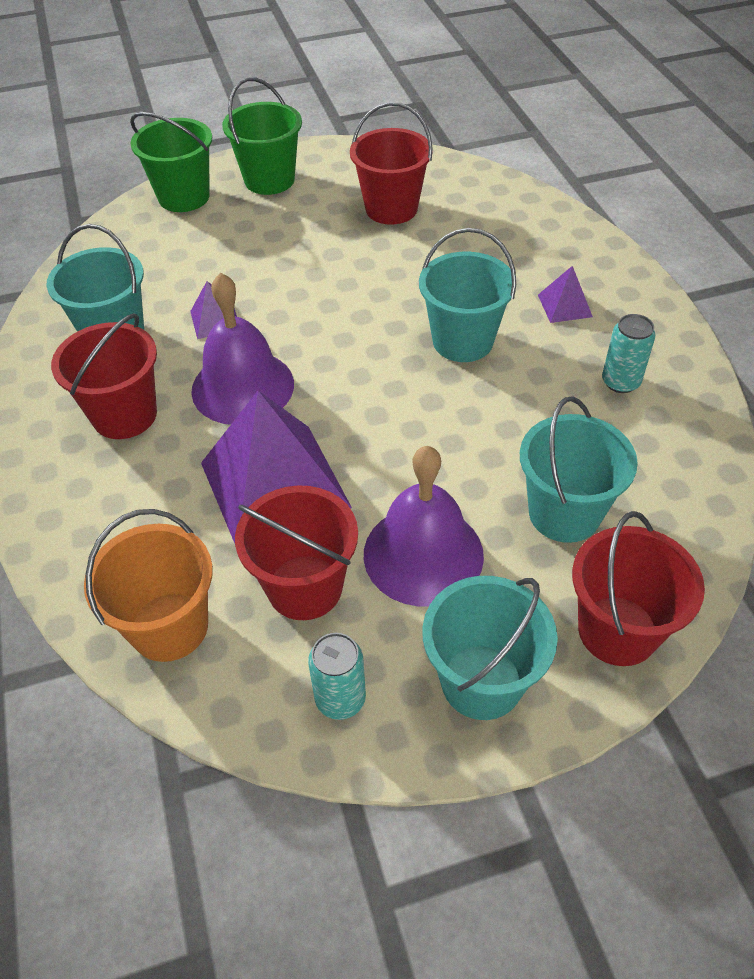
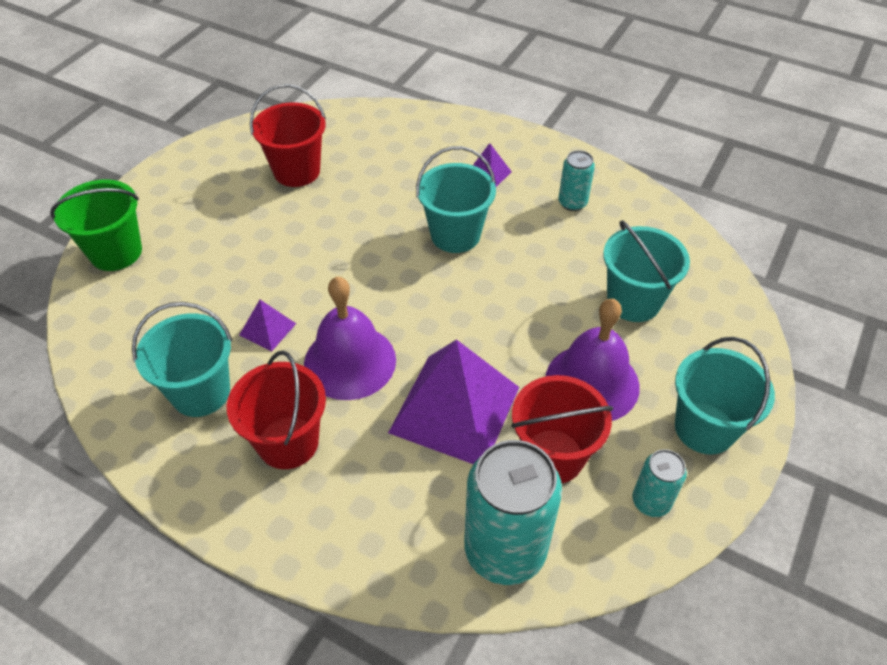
camera: 45 degrees left, 0 degrees up
(169, 626) = (505, 550): orange bucket -> turquoise can
(269, 180) = (173, 200): green bucket -> none
(617, 630) = (730, 346): red bucket -> none

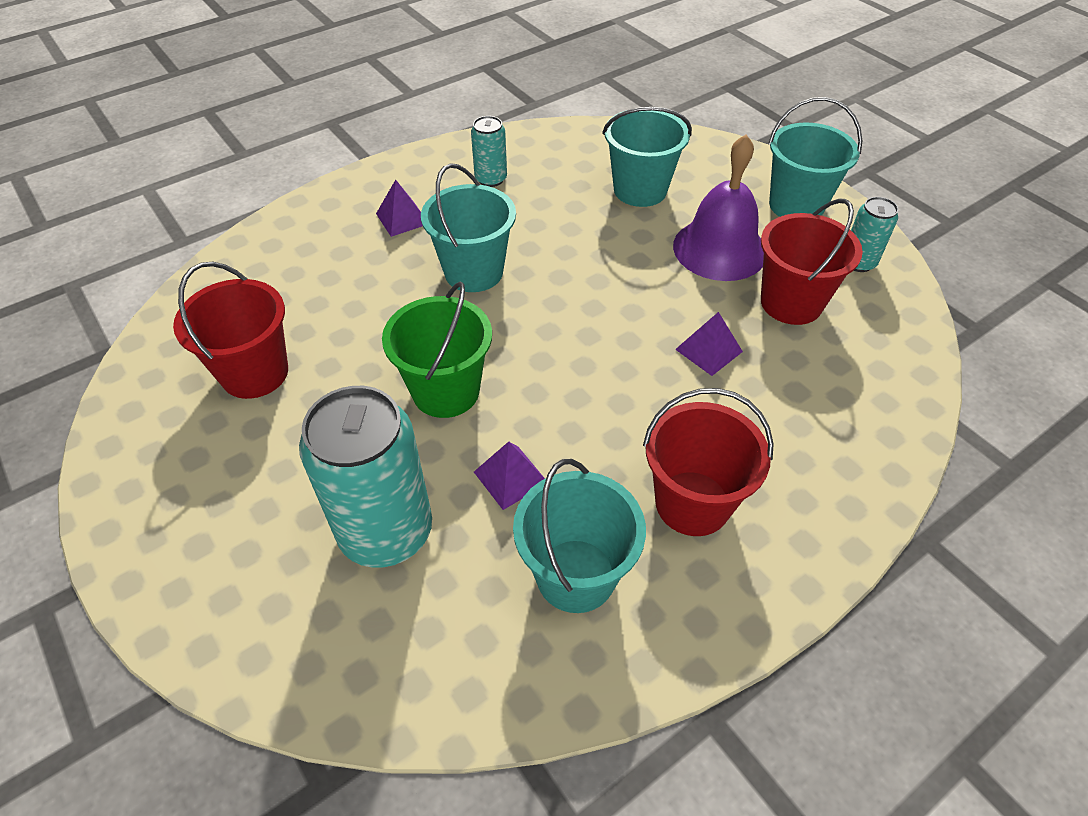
camera: 65 degrees left, 0 degrees up
(116, 252) = (244, 626): green bucket -> green bucket (446, 391)
(350, 361) = (603, 414): purple bell -> none
(455, 409) = (709, 350): purple pyramid -> purple pyramid, size x0.43
(505, 550) = (881, 369): turquoise can -> turquoise can (386, 531)

